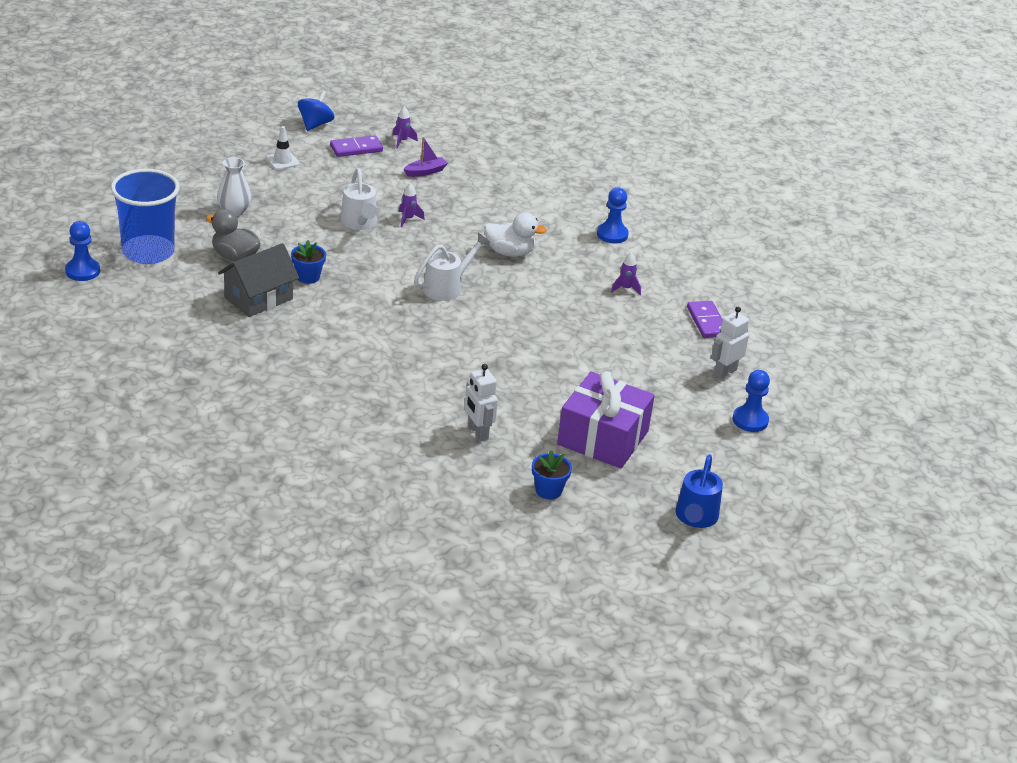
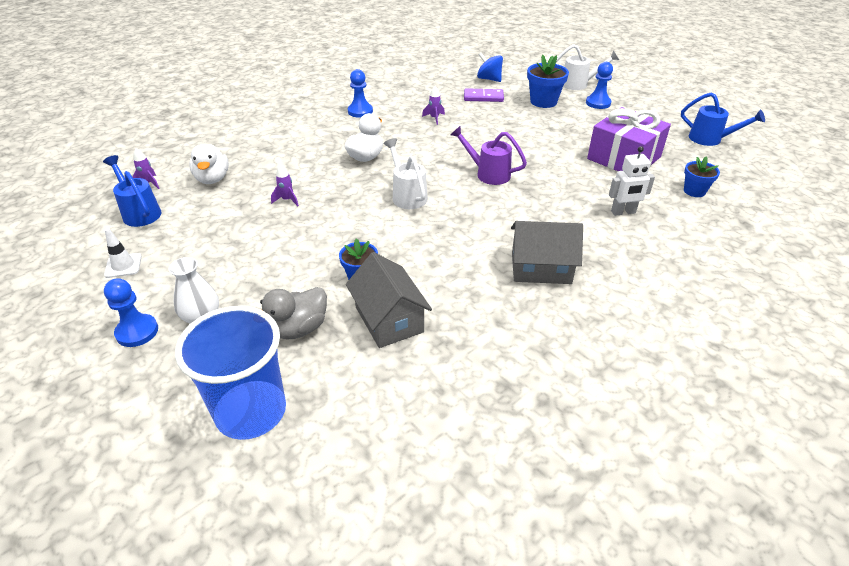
camera: 70 degrees left, 5 degrees up
(82, 271) = (265, 497): blue pawn -> blue pawn (137, 332)
(315, 124) = (68, 232): blue spinning top -> blue spinning top (489, 79)
(356, 148) = (139, 212): purple domino -> blue watering can
(356, 377) = (541, 268): none -> grey house
(359, 223) = (279, 229): white watering can -> white watering can (578, 84)
(425, 172) = (212, 179): purple boat -> white duck
(515, 336) = (488, 174): none -> purple watering can
(725, 372) = (543, 101): white robot -> blue flower pot

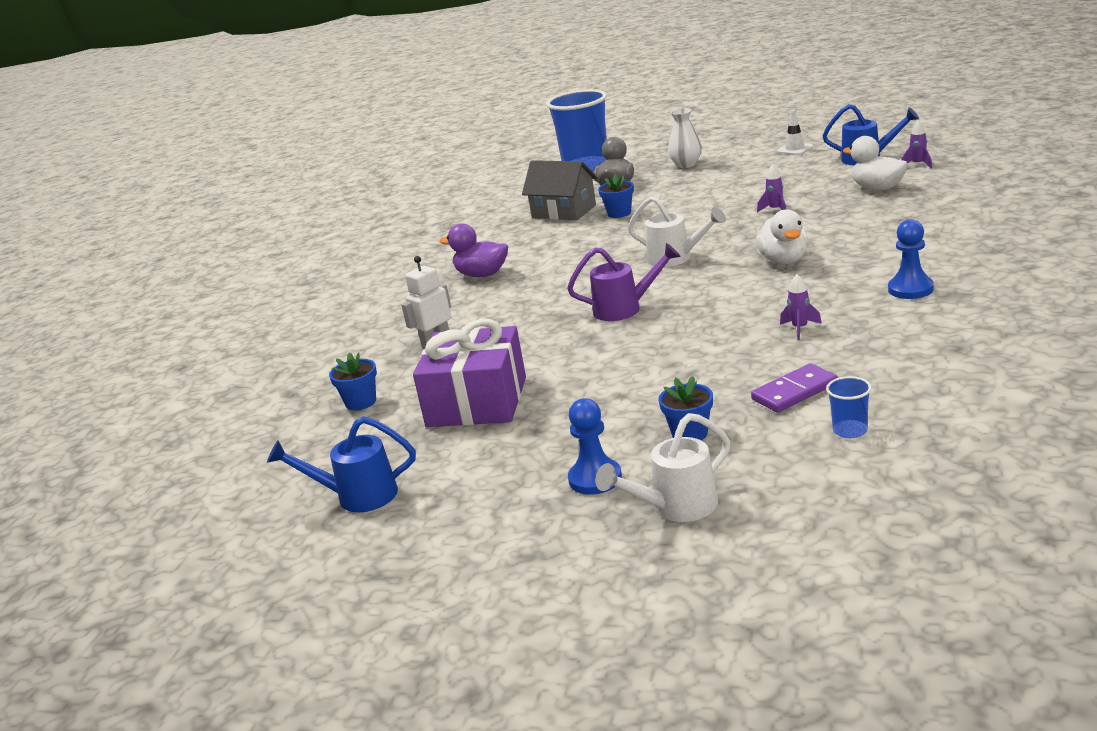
camera: 150 degrees right, 15 degrees down
(137, 332) = (710, 148): blue pawn -> none
(489, 79) = (850, 430): blue spinning top -> blue cup
(541, 268) = (482, 274): grey house -> purple duck
(543, 101) = (689, 433): blue flower pot -> blue flower pot, size x0.64

